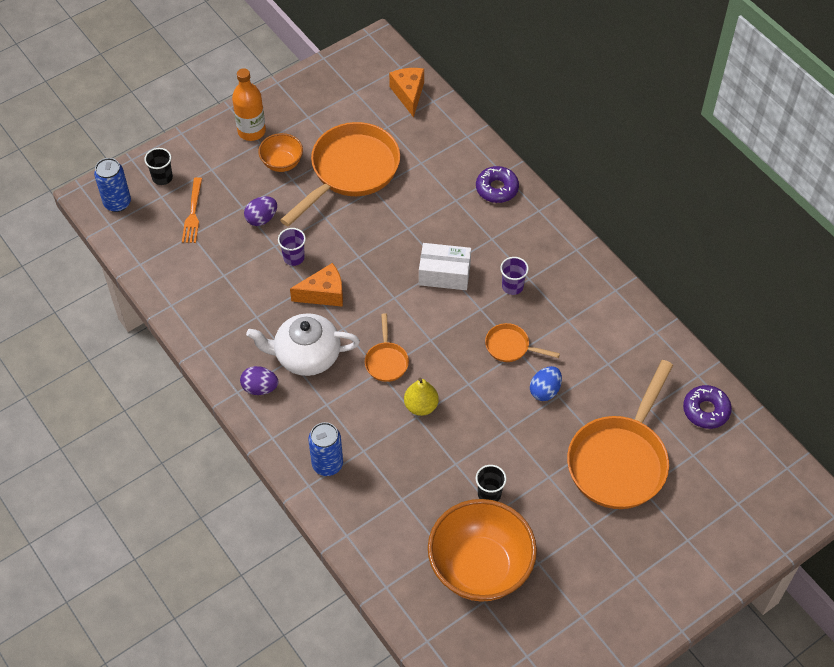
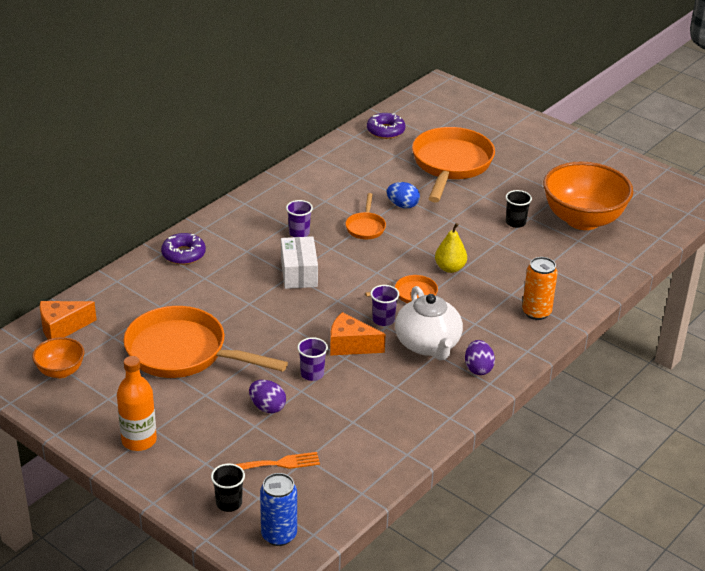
camera: 105 degrees left, 20 degrees down
(282, 163) = (183, 406): orange bowl -> orange bowl (60, 371)
(324, 294) = (350, 345): orange cheese -> orange cheese turned 45 degrees counterclockwise
(327, 464) = (536, 312): blue can -> orange can
(353, 328) = (383, 320): none -> purple cup
(620, 460) = (451, 165): orange pan -> orange pan turned 90 degrees counterclockwise

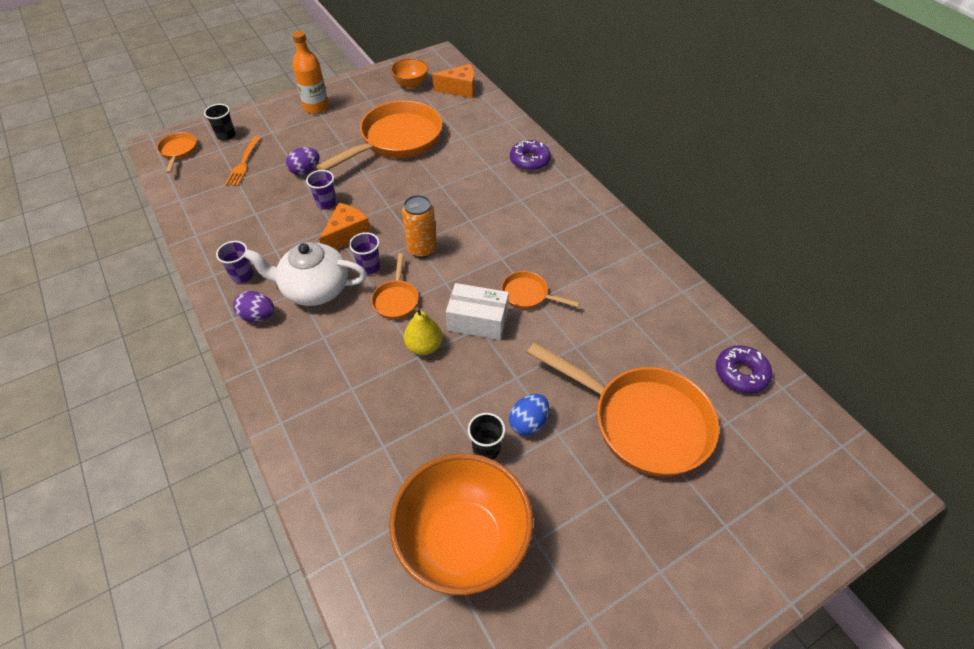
camera: 110 degrees right, 15 degrees up
(62, 328) = (460, 89): orange cheese -> orange cheese turned 90 degrees clockwise
(279, 535) = (178, 151): blue can -> orange pan
(299, 233) = (536, 240): purple cup -> purple cup (242, 275)
(299, 273) = (469, 226): white box -> white box (477, 321)
(402, 205) = (561, 340): blue egg -> blue egg (528, 422)
(536, 312) = (308, 400): orange can -> orange can (422, 249)

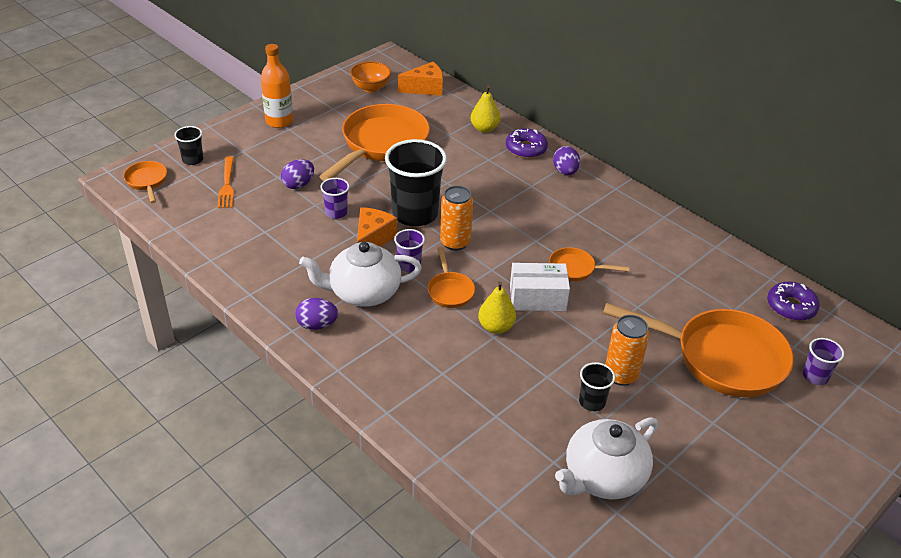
camera: 15 degrees left, 10 degrees down
(242, 275) = (281, 290): purple cup -> purple cup (815, 376)
(397, 214) = (415, 214): none -> black cup
(463, 541) = (603, 477): orange bowl -> white teapot
(498, 135) = (484, 128): none -> yellow pear
(528, 422) = (621, 375): blue egg -> orange can
(558, 189) = (565, 171): none -> purple egg

